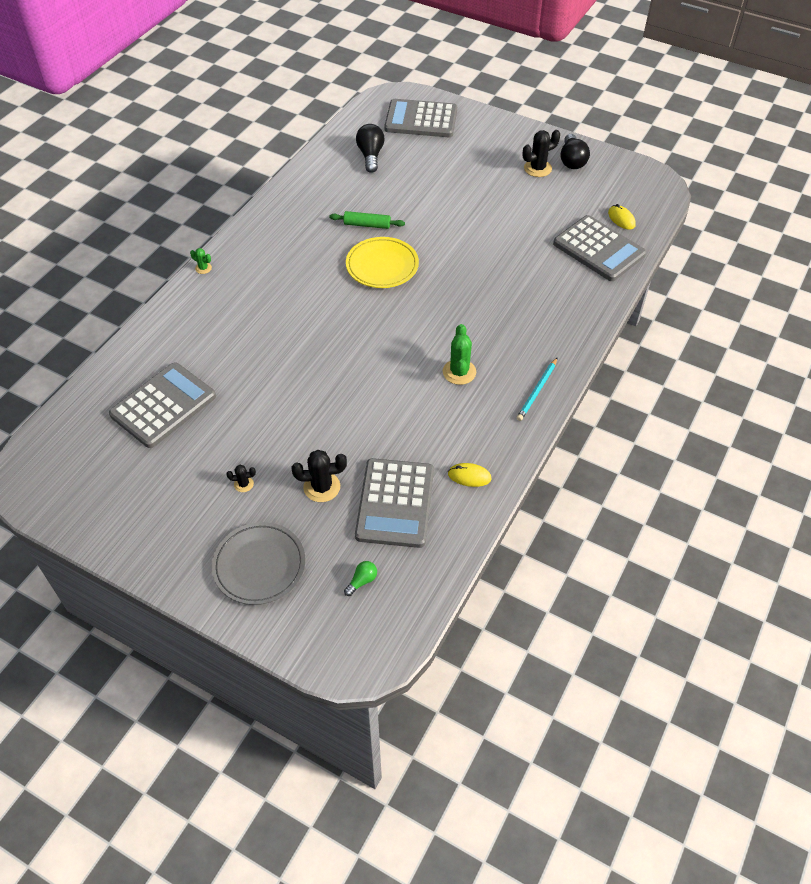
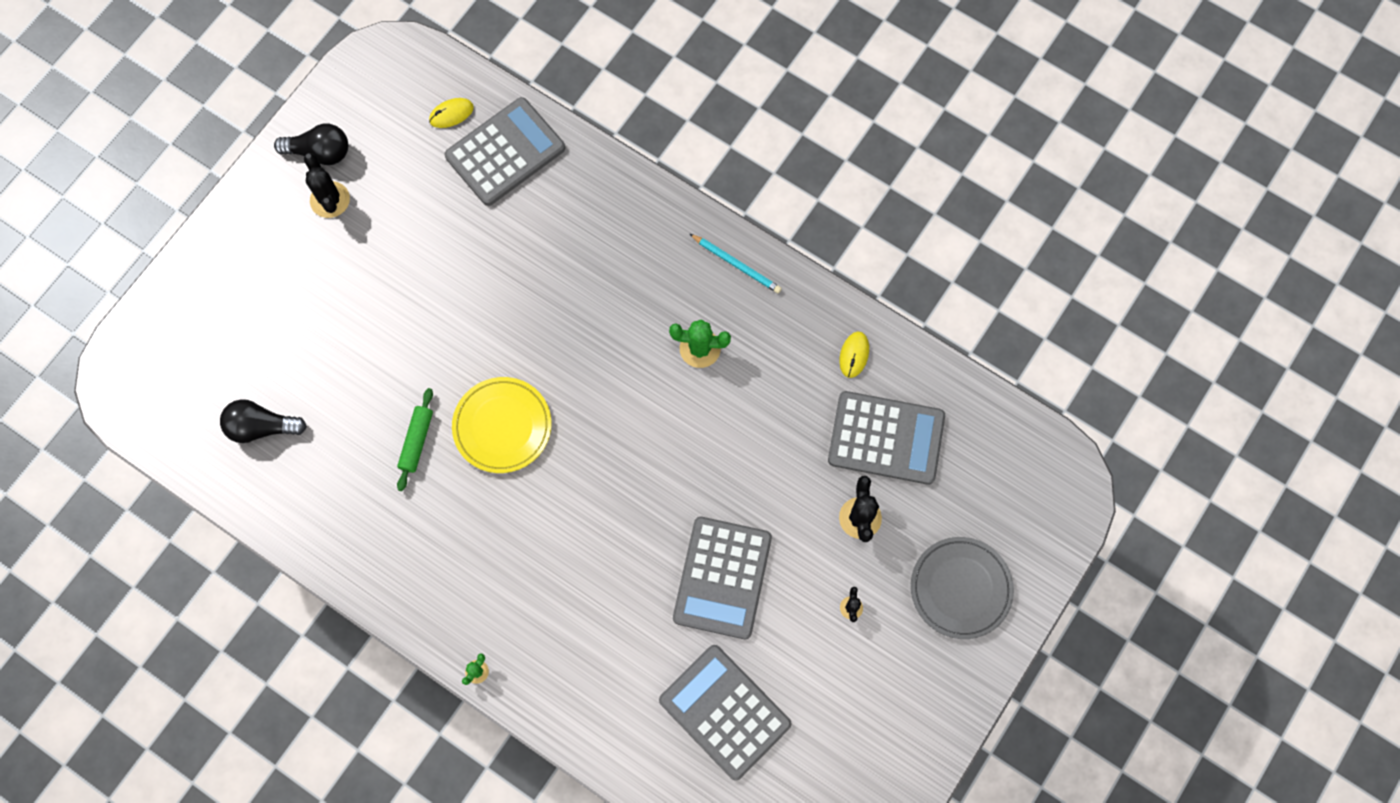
camera: 85 degrees left, 20 degrees up
(362, 581) = (983, 480): green light bulb -> none
(421, 119) = (186, 347): grey calculator -> grey calculator (722, 578)

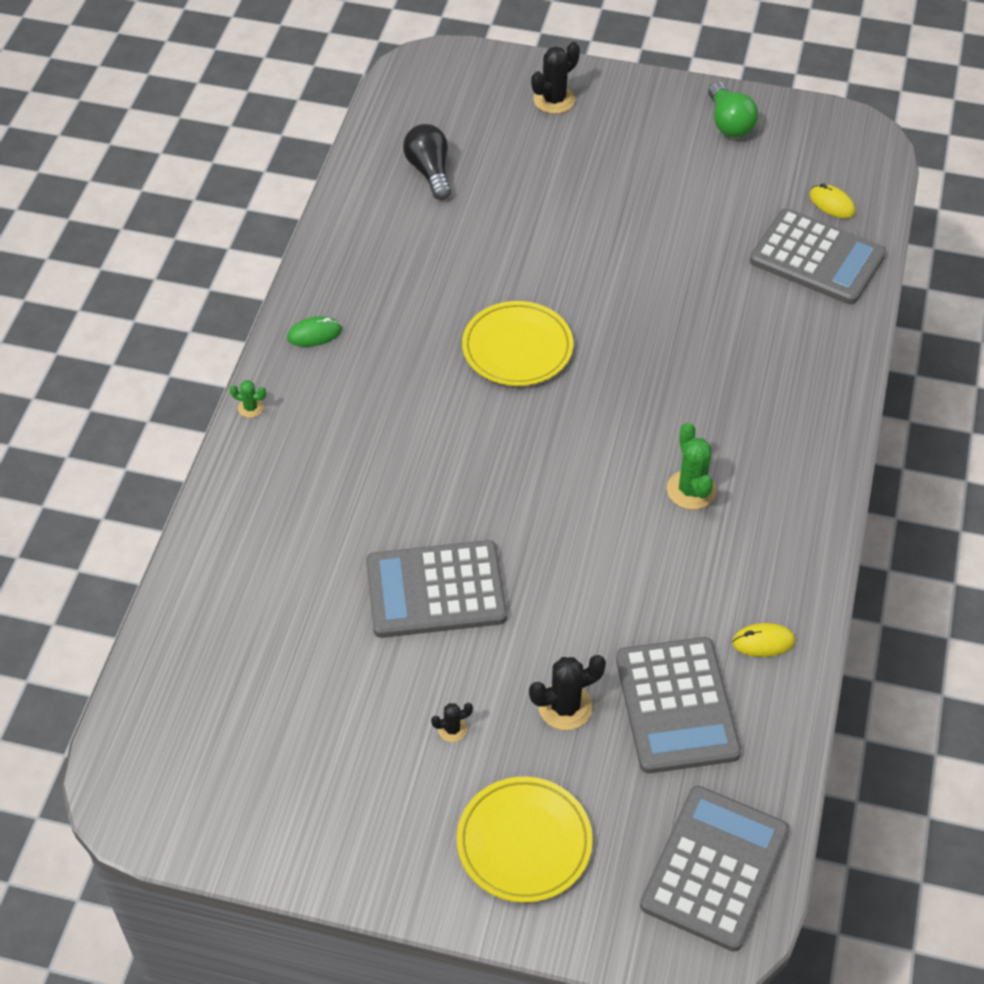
camera: 70 degrees right, 20 degrees down
(320, 152) = (729, 123): black light bulb -> green light bulb
(330, 200) = (684, 145): black cactus -> black cactus (554, 100)
(415, 591) = (314, 334): none -> green mouse
(417, 441) = (469, 287): green rolling pin -> none
(725, 712) = (284, 638): grey calculator -> grey calculator (715, 868)
(736, 264) = (809, 494): turquoise pencil -> none
(960, 588) = (524, 842): grey plate -> yellow plate

